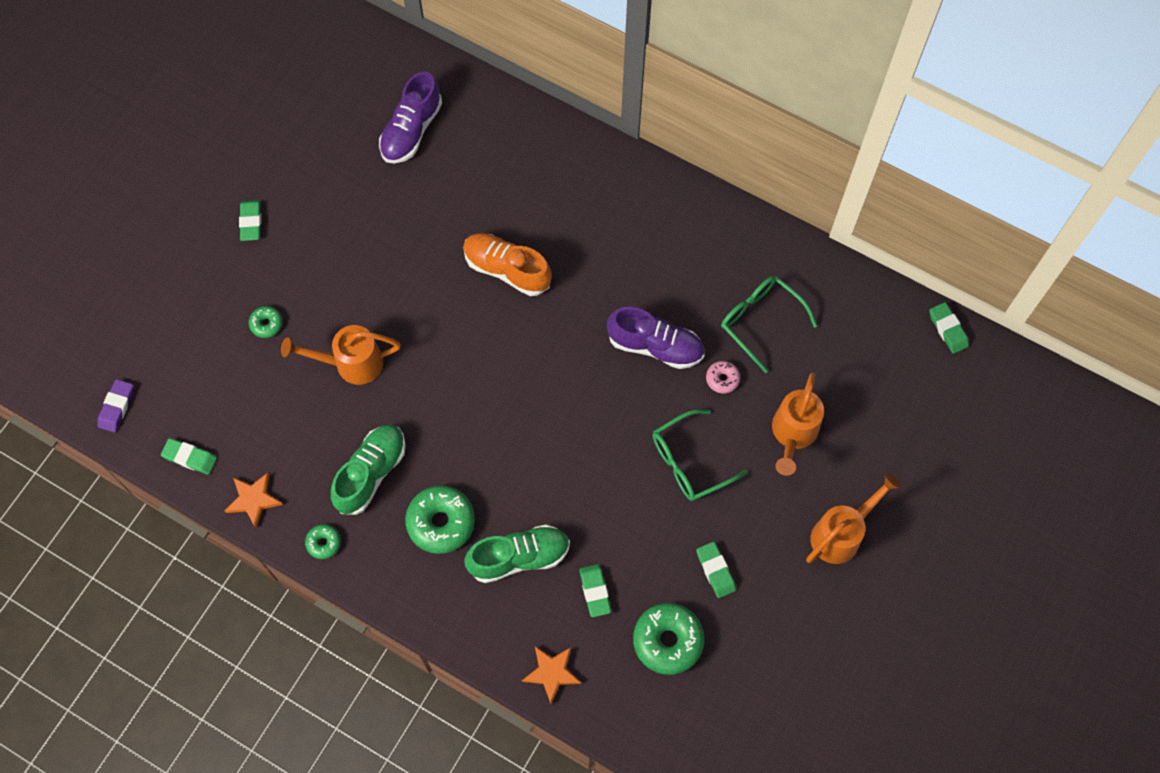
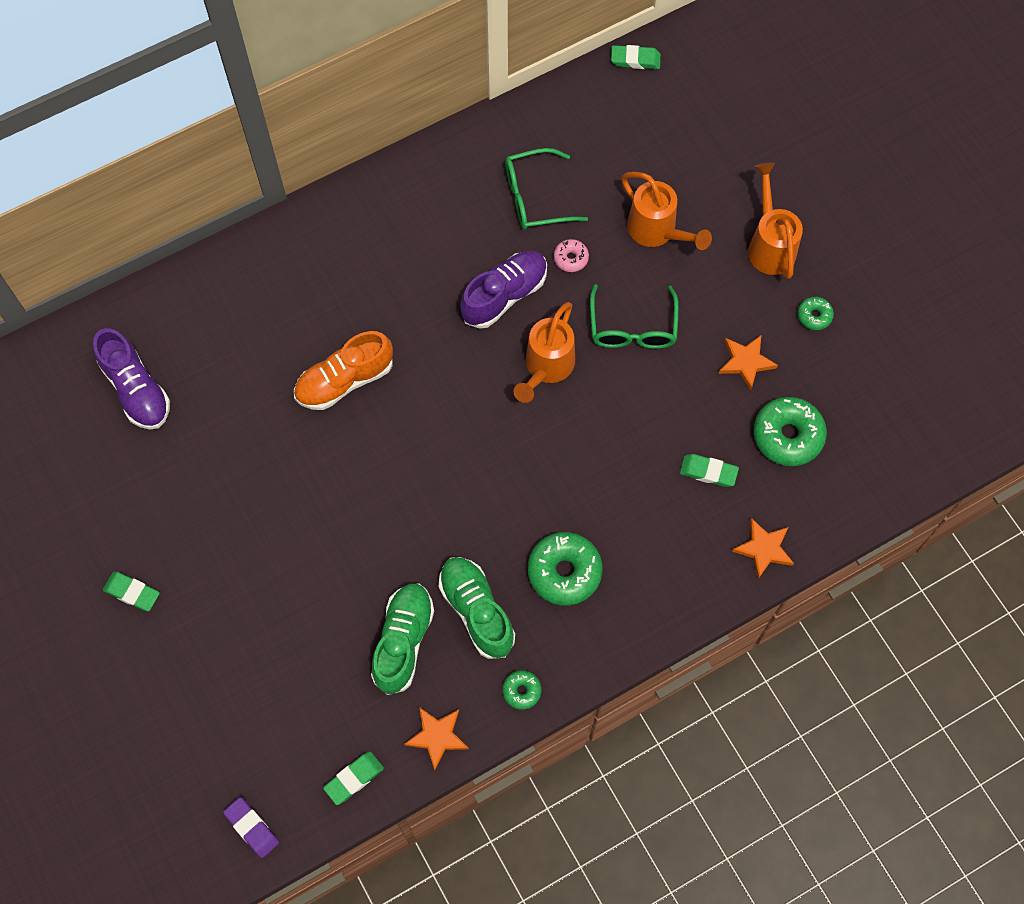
camera: 60 degrees left, 0 degrees up
(266, 324) = (256, 632): green donut -> green donut (814, 316)
(351, 363) = (351, 572): orange watering can -> orange watering can (546, 367)
(519, 557) = (639, 520): green shoe -> green shoe (403, 641)
(715, 571) = (746, 362): green eraser -> orange star

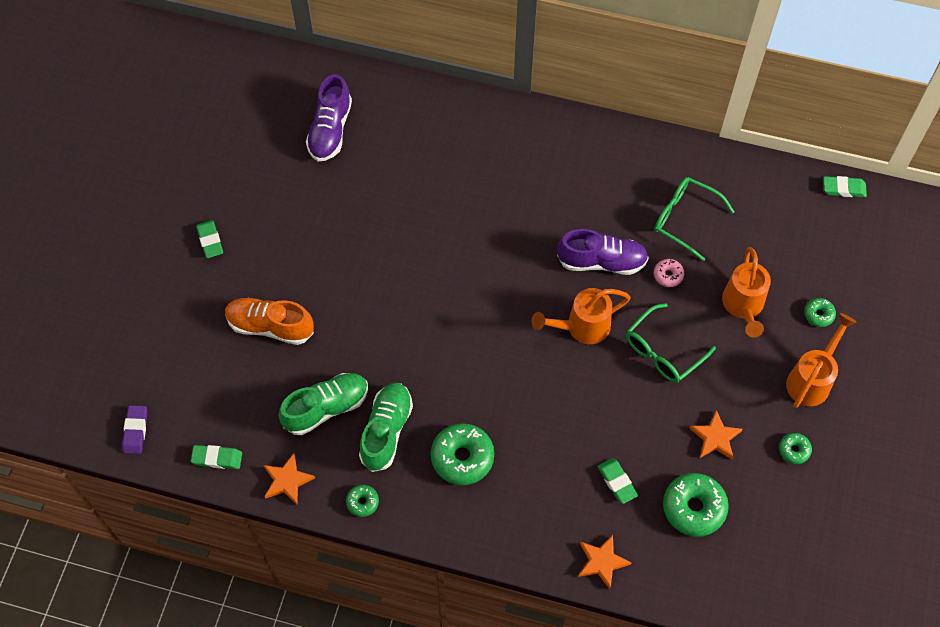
camera: 45 degrees right, 5 degrees down
(344, 380) = (452, 228): orange shoe -> orange shoe (270, 326)
(635, 60) = (843, 189): green eraser -> green eraser turned 45 degrees counterclockwise
(721, 185) = (818, 314): none -> green donut

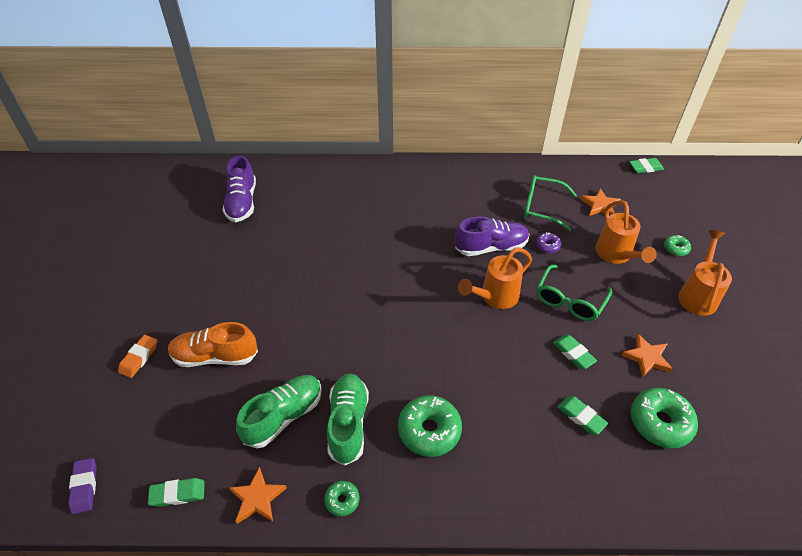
camera: 15 degrees left, 15 degrees down
(195, 310) = (139, 358): none -> orange eraser
(210, 241) = (148, 299): green eraser -> green eraser (573, 354)
(602, 562) = (602, 498): orange star -> orange star (600, 205)
(668, 275) = (547, 246): pink donut -> purple donut
(794, 450) = (716, 352): green donut -> none

